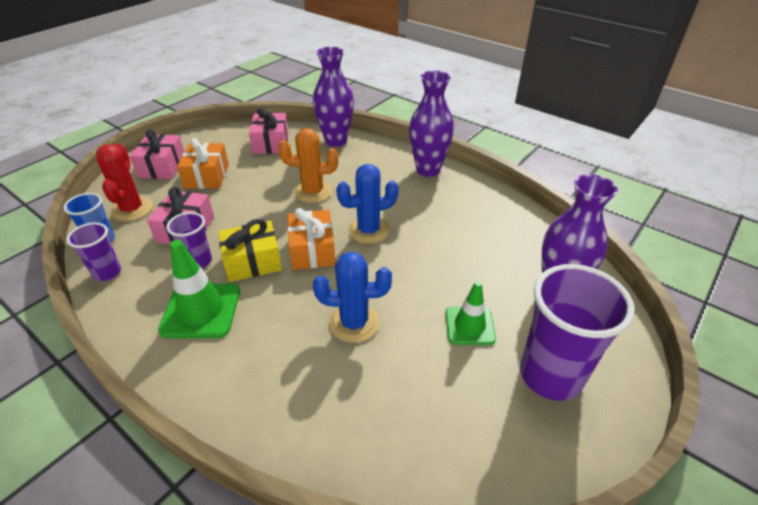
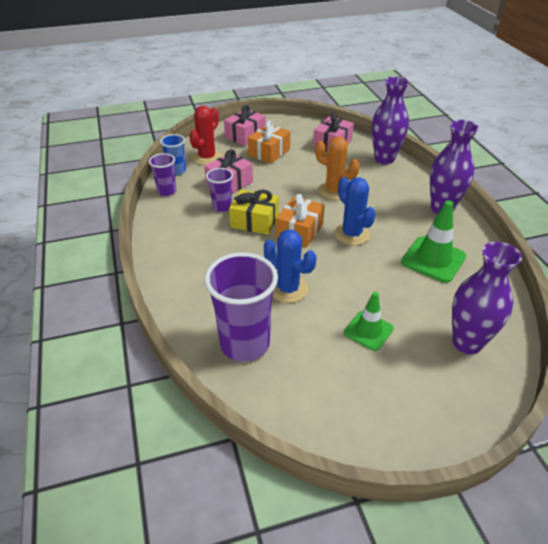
camera: 35 degrees right, 0 degrees up
(201, 310) = (201, 237): green traffic cone -> green traffic cone (433, 259)
(368, 230) = (351, 234): blue cactus -> blue cactus turned 45 degrees clockwise
(550, 375) = (399, 392): purple cup -> purple cup (245, 344)

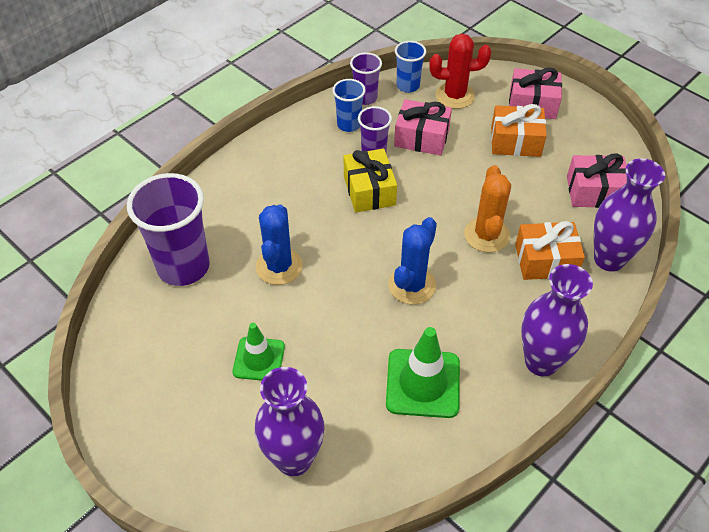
camera: 60 degrees right, 10 degrees up
(184, 207) = (349, 124): none -> blue cup
(299, 231) = (382, 236): orange gift -> orange gift (545, 261)

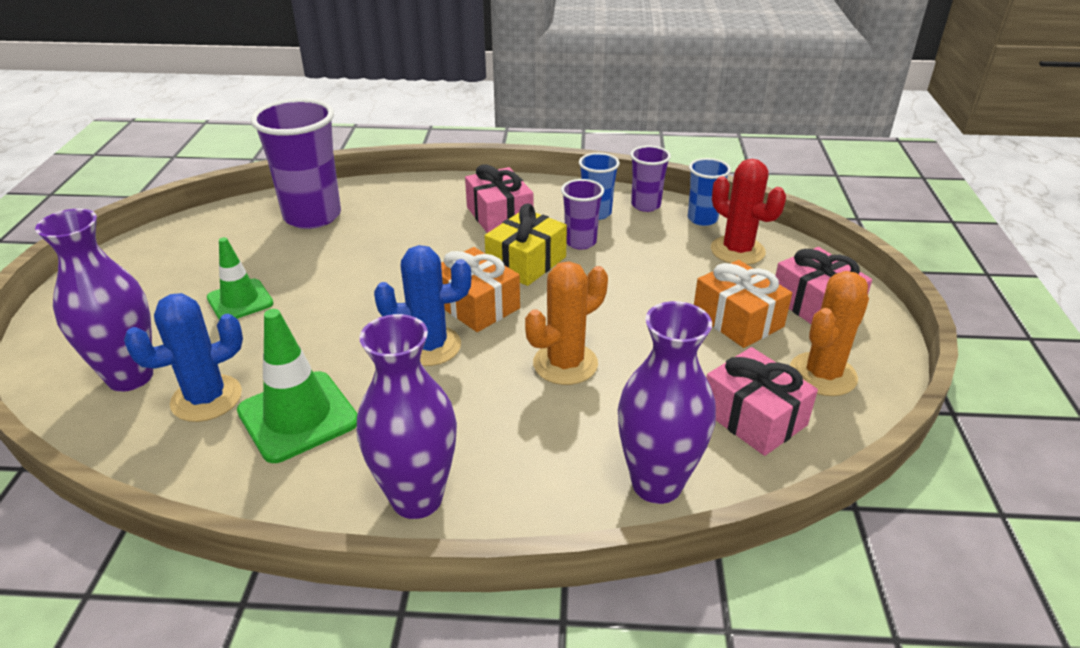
camera: 50 degrees right, 15 degrees down
(279, 266) = (365, 260): blue cactus -> blue cactus (206, 398)
(421, 137) = (644, 259): pink gift -> pink gift (499, 215)
(545, 261) = (583, 428): orange gift -> orange gift (476, 305)
(586, 144) = (822, 374): none -> orange cactus

